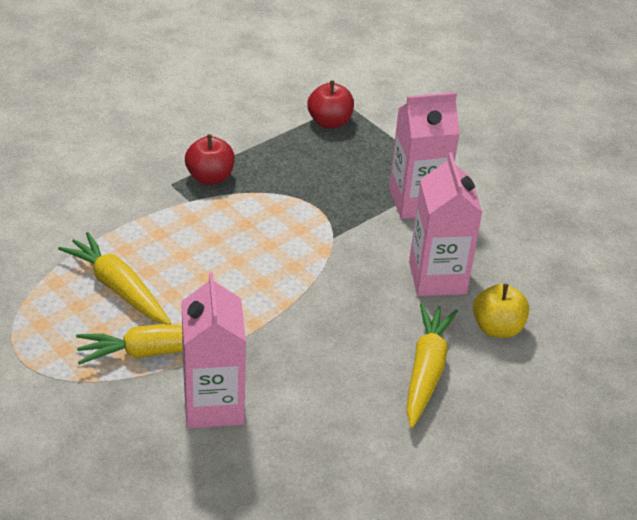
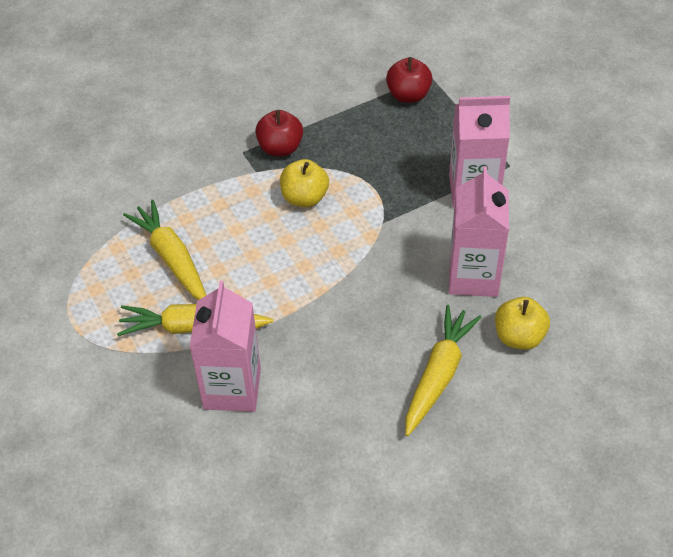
camera: 15 degrees right, 10 degrees up
(247, 221) = (304, 197): none -> yellow apple

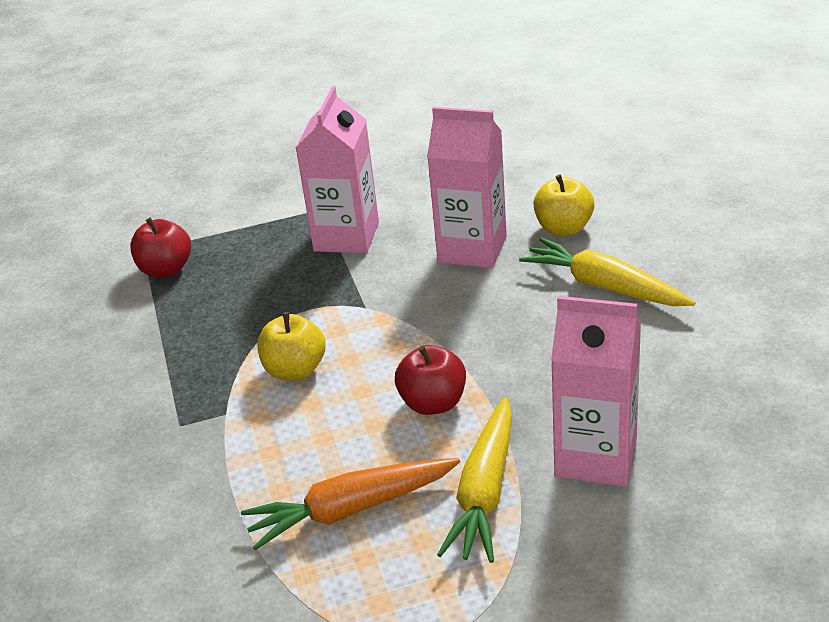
camera: 75 degrees left, 15 degrees down
(172, 258) = (351, 509): yellow carrot -> orange carrot
(280, 148) = (193, 386): red apple -> red apple (433, 403)

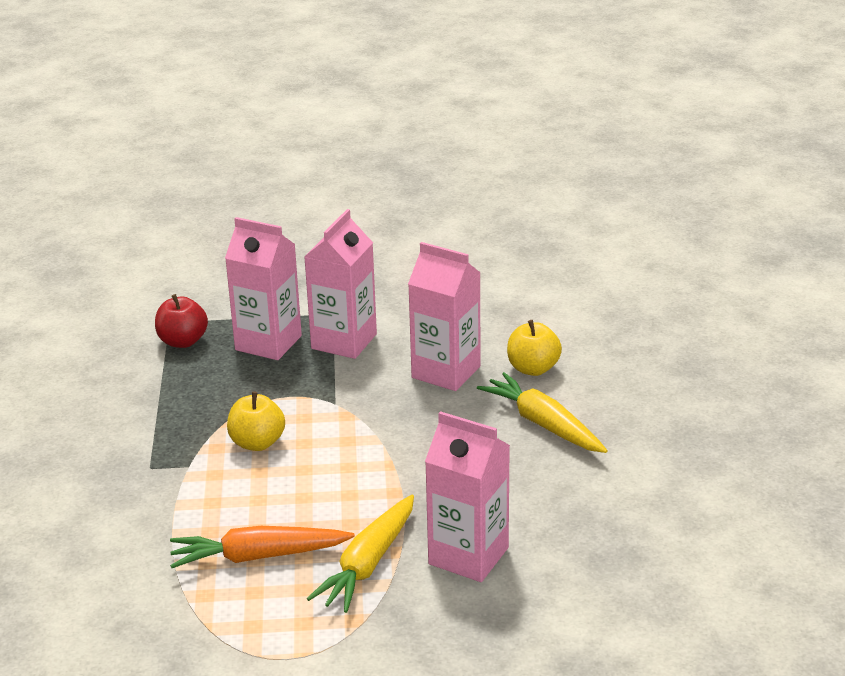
camera: 10 degrees right, 5 degrees down
(263, 254) = (268, 343): none -> pink carton
(433, 403) = (357, 490): red apple -> none

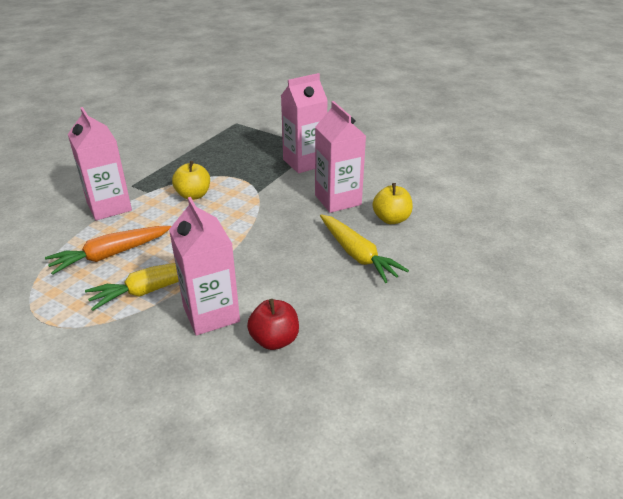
camera: 35 degrees right, 5 degrees up
(183, 341) = (229, 133): red apple -> red apple (274, 340)
(259, 556) = (111, 255): orange carrot -> orange carrot turned 60 degrees counterclockwise
(268, 343) = (266, 149): pink carton -> pink carton (109, 207)
(543, 424) = (357, 254): yellow carrot -> yellow carrot turned 150 degrees clockwise

